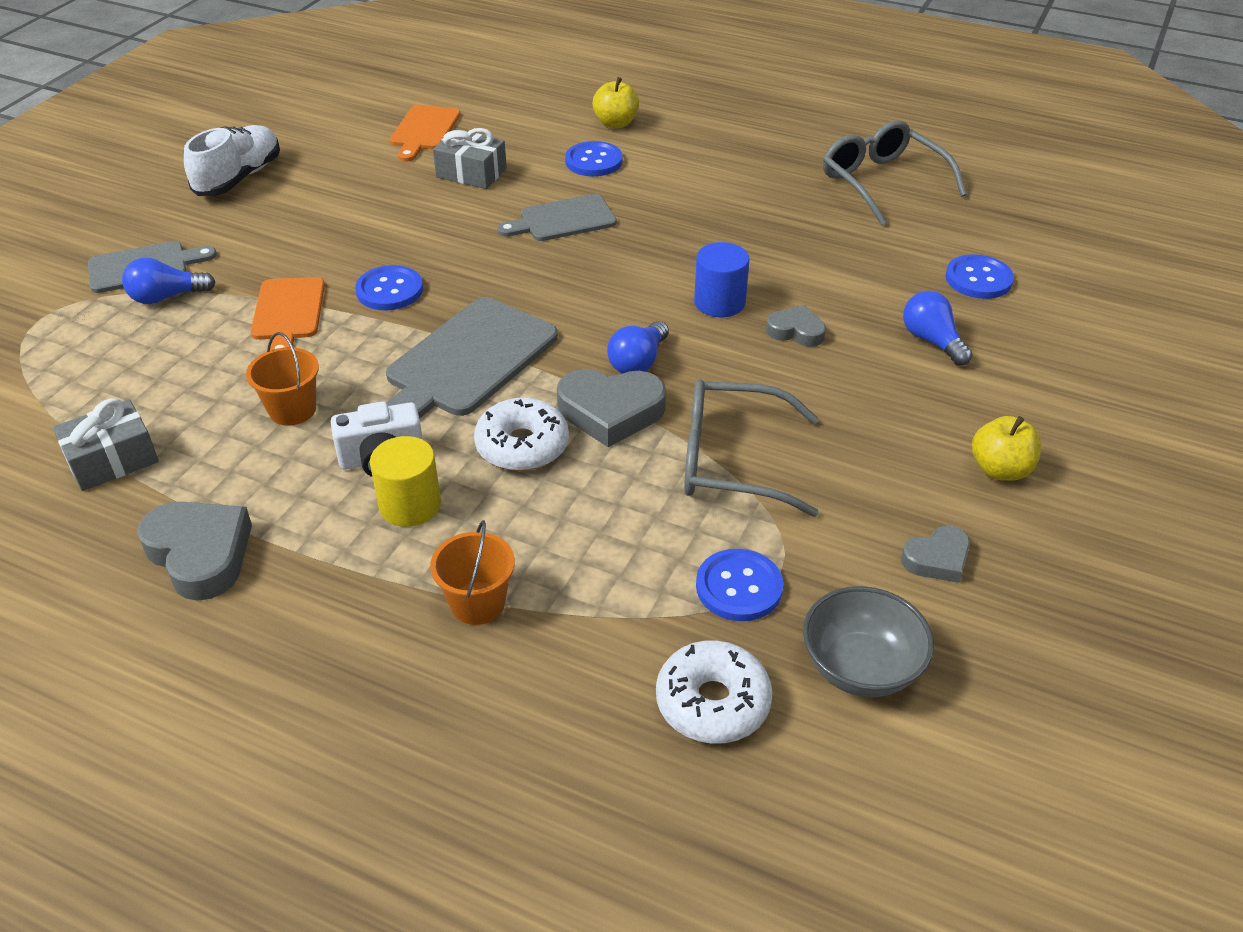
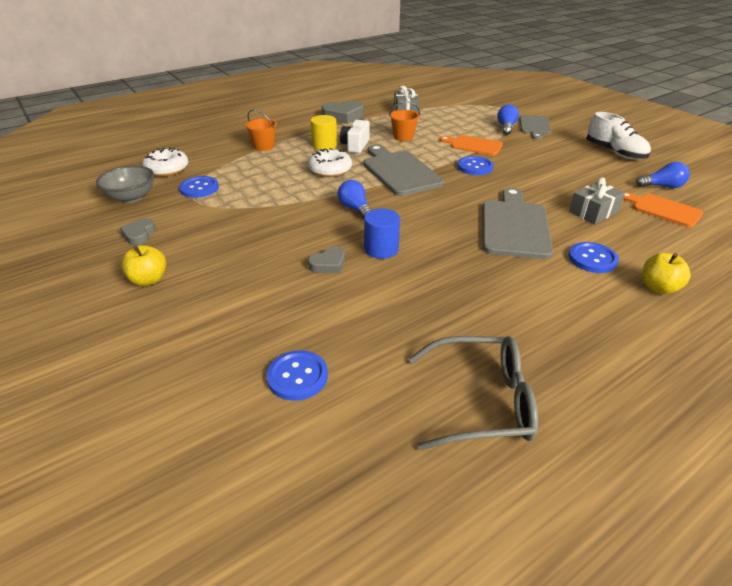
camera: 120 degrees right, 5 degrees down
(563, 220) = (514, 226): grey cutting board -> grey cutting board, size x1.59
(610, 412) = (328, 192): grey heart -> none
(732, 461) = (261, 209): grey glasses -> none
(932, 341) = (263, 312): blue light bulb -> blue light bulb (662, 186)

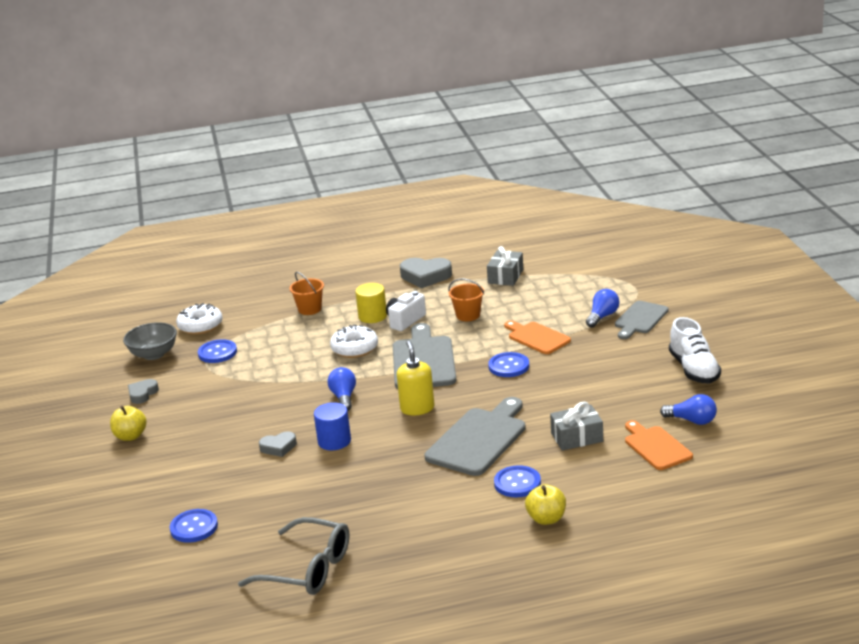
camera: 25 degrees right, 10 degrees down
(432, 209) = (417, 408): none -> yellow soap dispenser

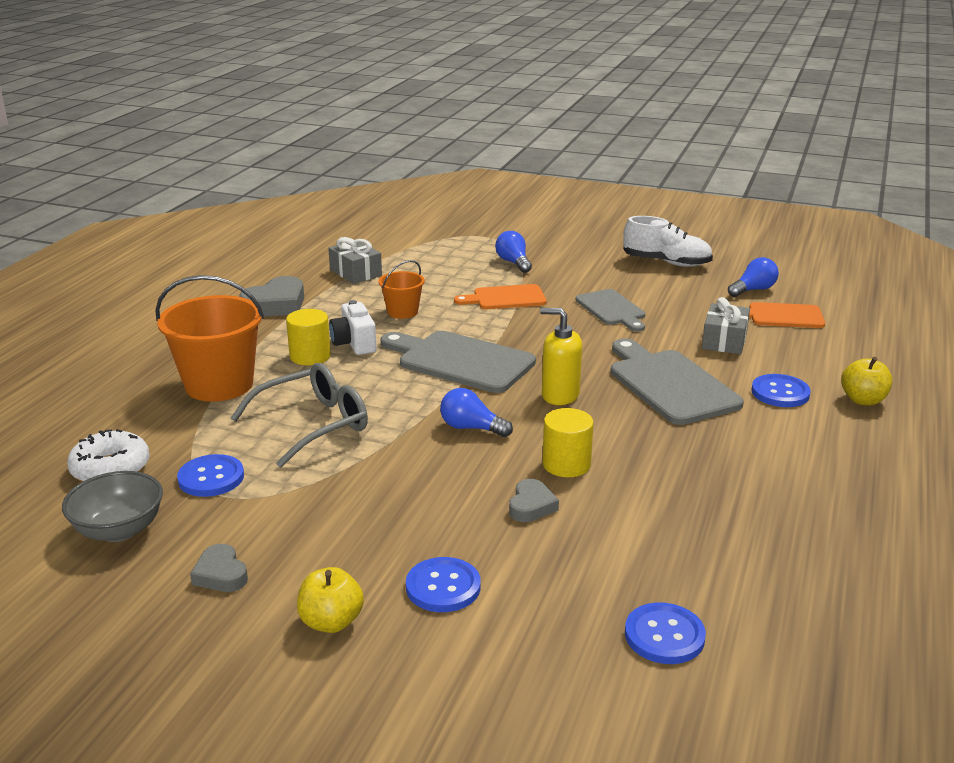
camera: 60 degrees left, 0 degrees up
(307, 569) = (850, 571): grey glasses -> grey glasses (313, 424)
(310, 309) = (219, 385): orange bucket -> orange bucket, size x1.92
(334, 441) = (566, 464): blue cylinder -> yellow cylinder
(354, 349) = (367, 388): white donut -> none
(509, 366) = (542, 326): blue button -> blue button (443, 587)
(640, 319) = (544, 252): grey cutting board -> grey cutting board (611, 309)

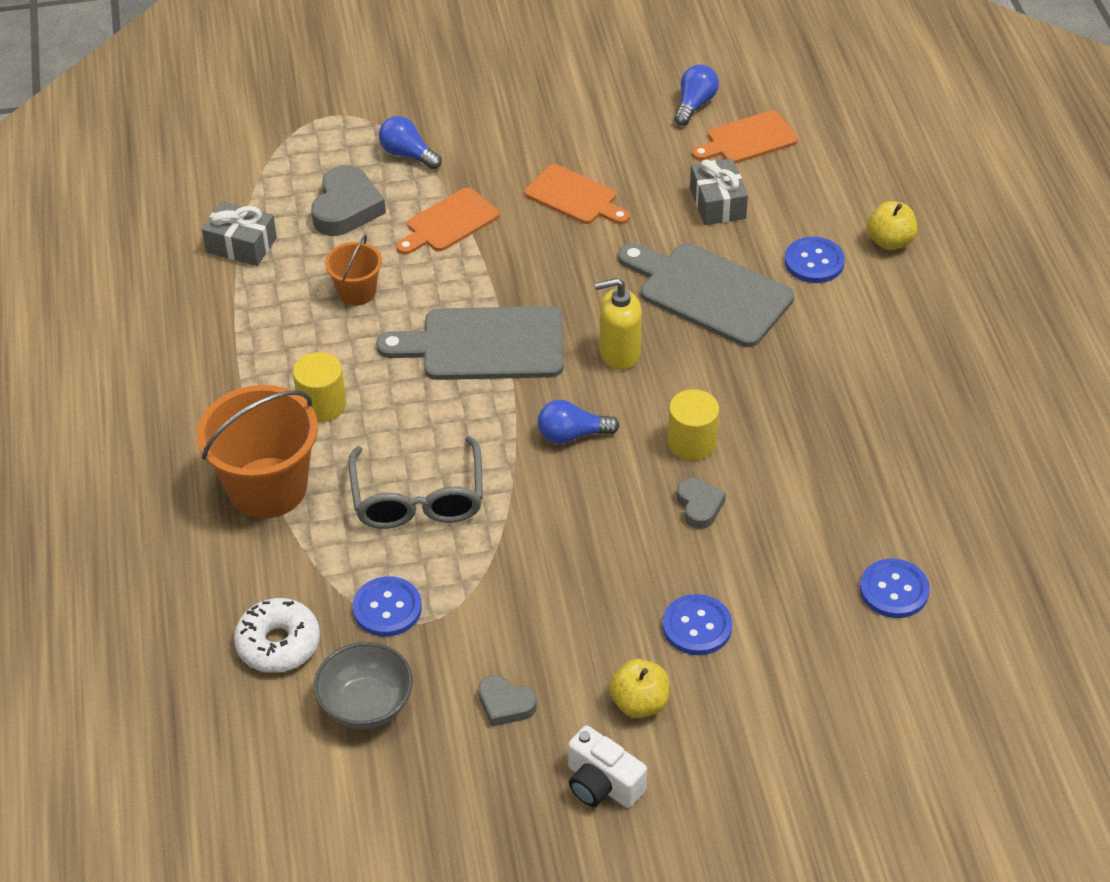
camera: 30 degrees left, 20 degrees up
(276, 304) = (202, 339): grey heart -> grey heart (346, 208)
(313, 424) = (418, 498): grey glasses -> grey glasses turned 150 degrees clockwise
(354, 343) = (350, 365): white camera -> white camera (602, 784)
(611, 309) = (574, 197): grey cutting board -> orange cutting board
(666, 262) = (575, 89): white shoe -> none

